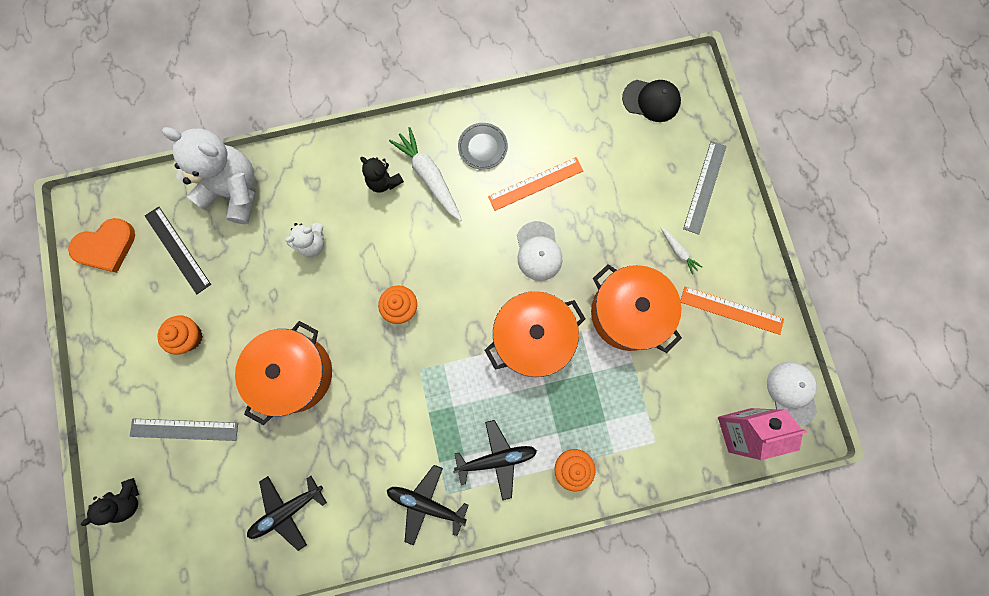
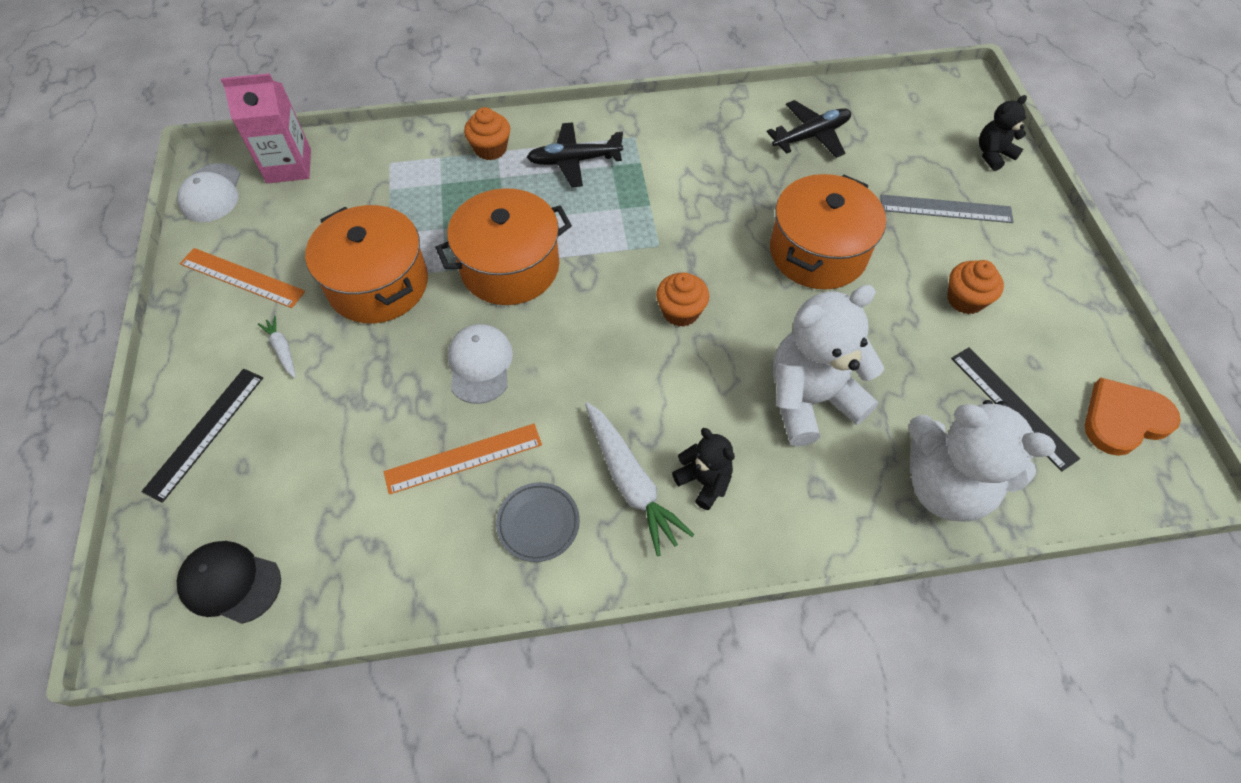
camera: 175 degrees left, 20 degrees down
(312, 244) = (810, 399): white teddy bear -> white teddy bear, size x1.98
(426, 503) = (657, 131): black plane -> none
(704, 187) = (205, 432): grey ruler -> black ruler

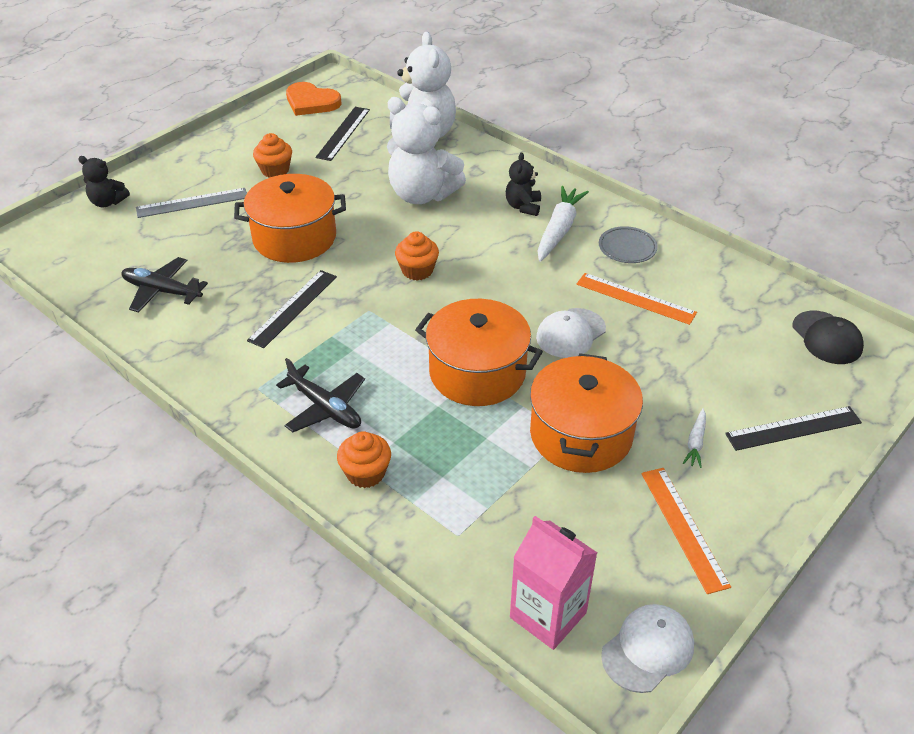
camera: 130 degrees left, 15 degrees down
(710, 200) = (293, 308): none -> black ruler
(945, 209) = (192, 203): grey ruler -> grey ruler turned 75 degrees counterclockwise

